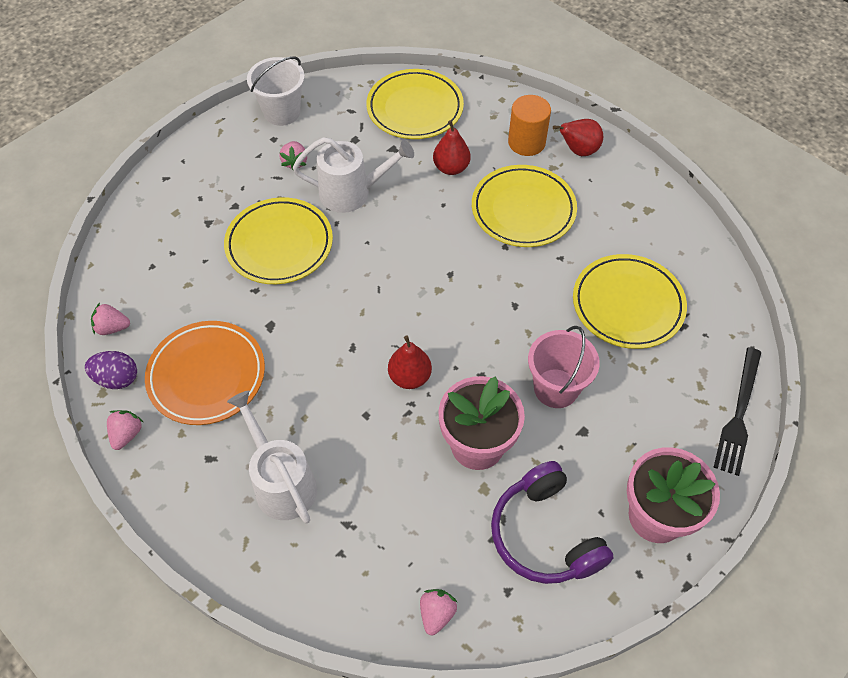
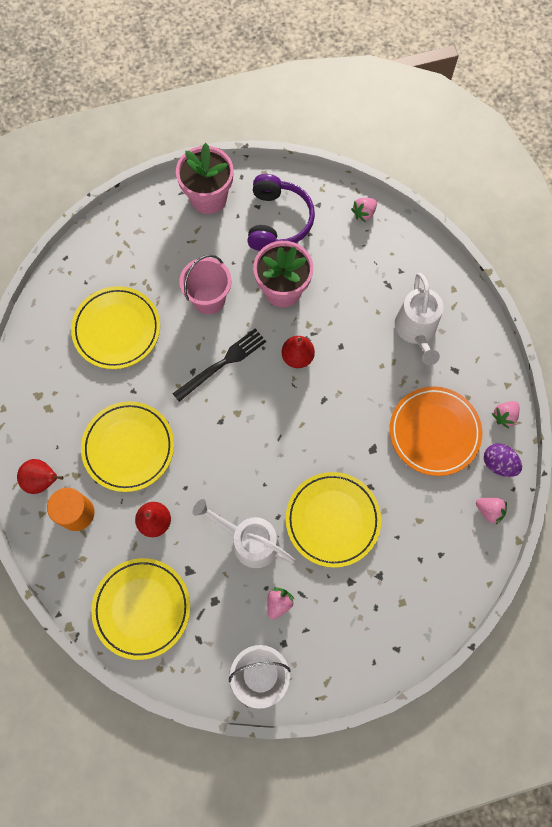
camera: 150 degrees left, 15 degrees up
(738, 414) = (112, 225): black fork -> black fork (222, 363)

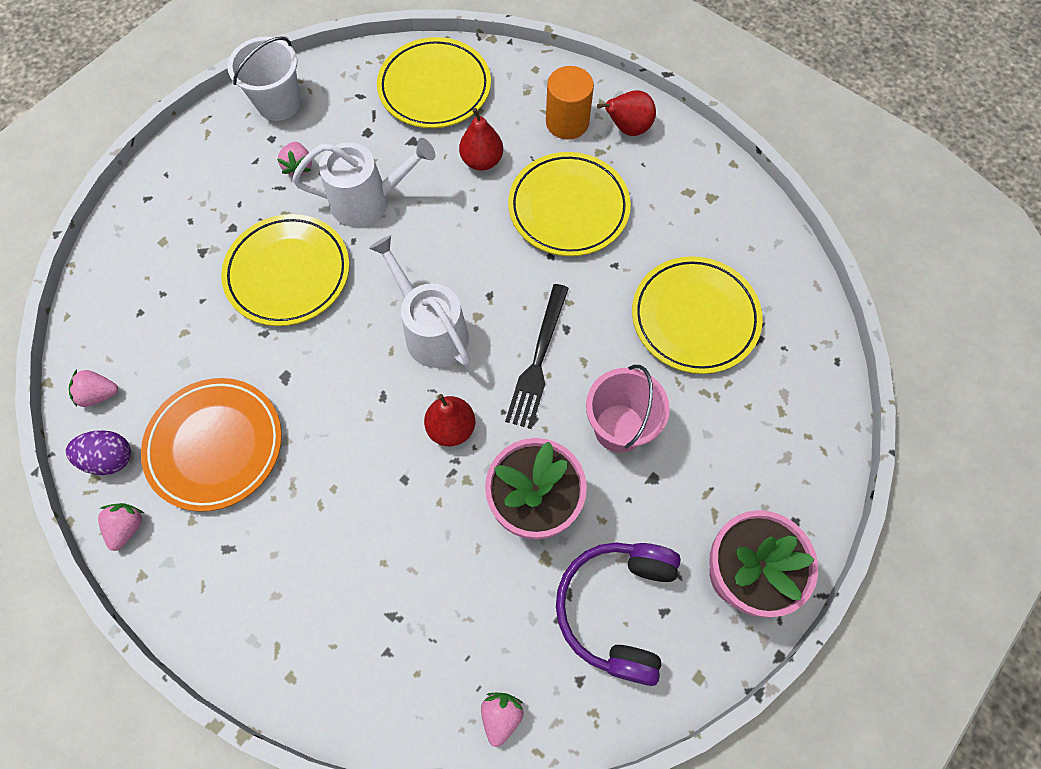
camera: 145 degrees right, 5 degrees down
(278, 221) = (617, 608): purple headphones -> purple headphones turned 45 degrees clockwise
(416, 331) = (312, 571): white watering can -> white watering can (431, 330)

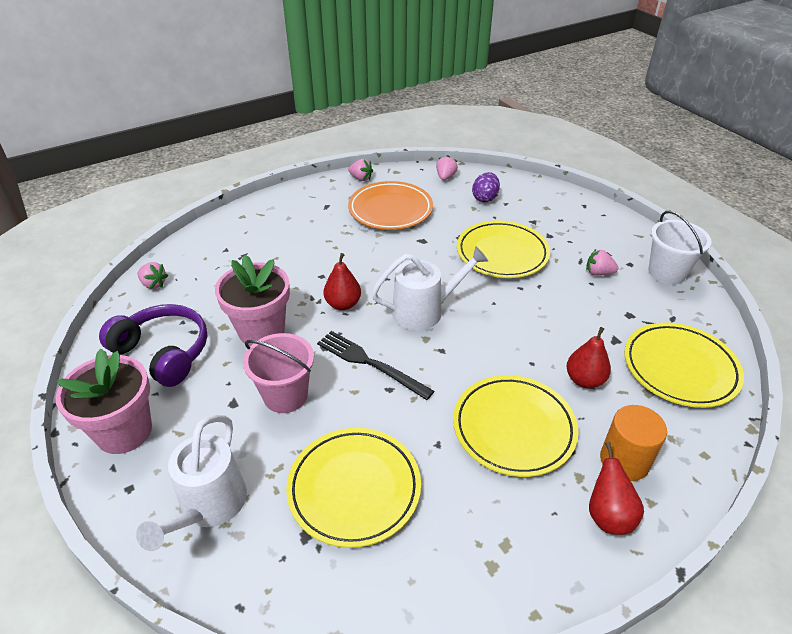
camera: 110 degrees right, 25 degrees down
(110, 458) = (404, 177): purple egg -> purple egg (485, 198)
(369, 201) = (556, 302): white watering can -> white watering can (208, 507)

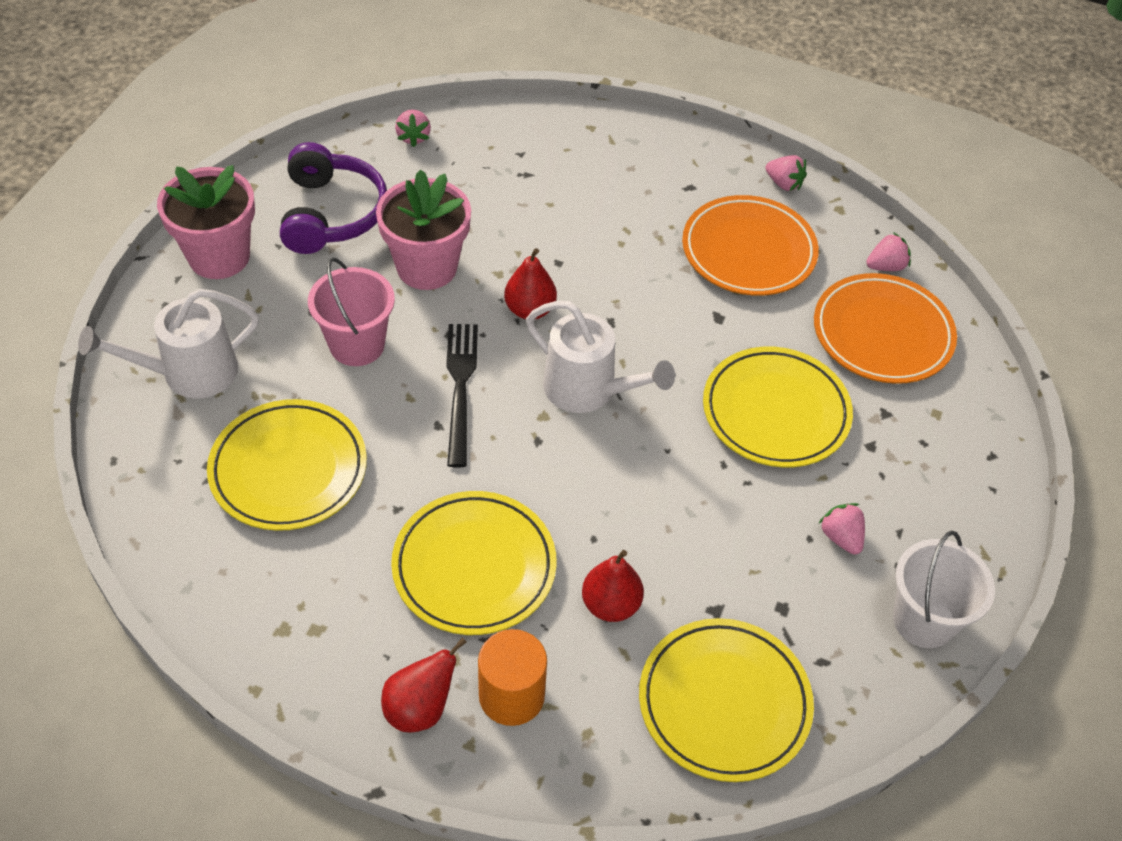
camera: 50 degrees right, 10 degrees up
(361, 178) = (784, 184): pink strawberry -> pink strawberry turned 45 degrees counterclockwise
(485, 198) = (882, 334): purple egg -> orange plate

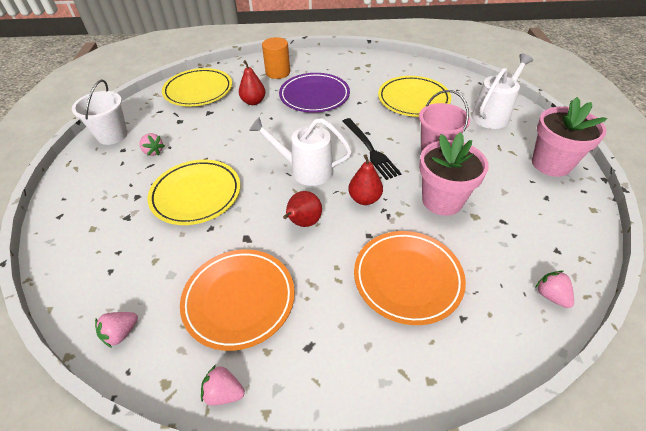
camera: 160 degrees right, 5 degrees down
(331, 214) = (529, 211): purple headphones -> none
(420, 708) = (306, 62): red pear -> red pear (303, 223)
(474, 567) = (314, 96): yellow plate -> purple plate
(882, 334) = (127, 270): orange plate -> orange plate (407, 278)

